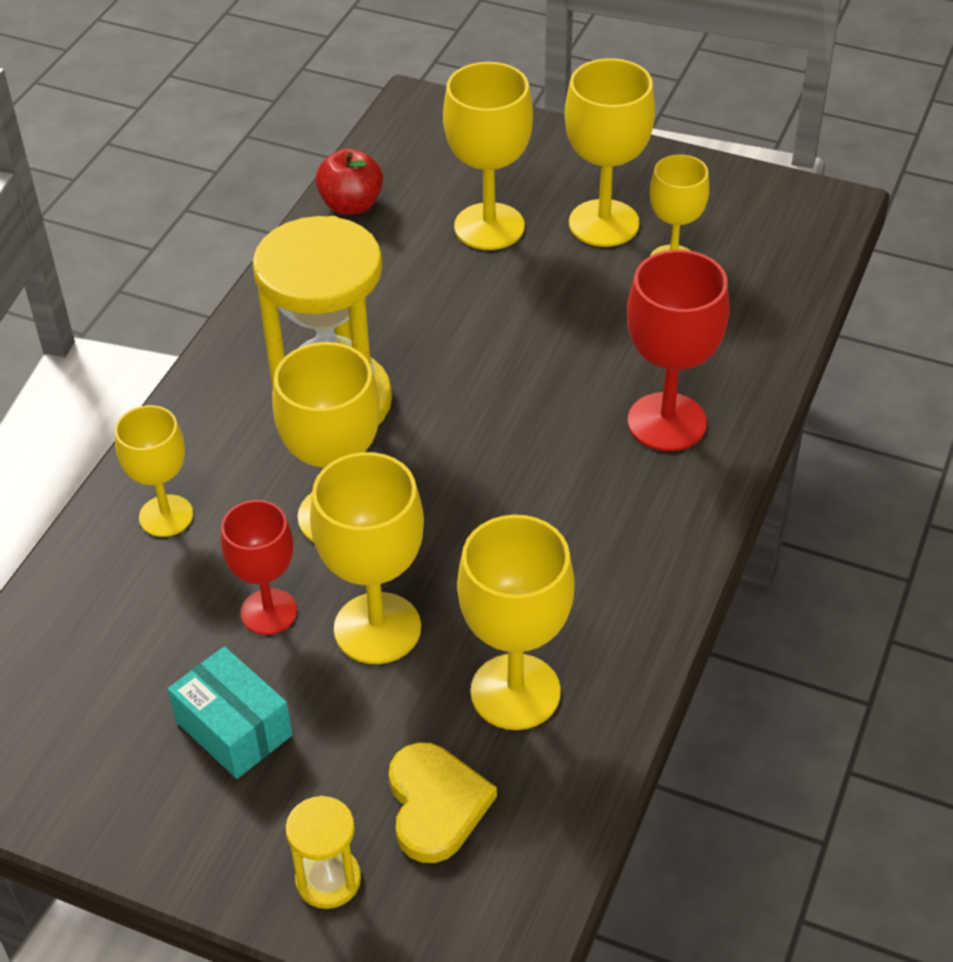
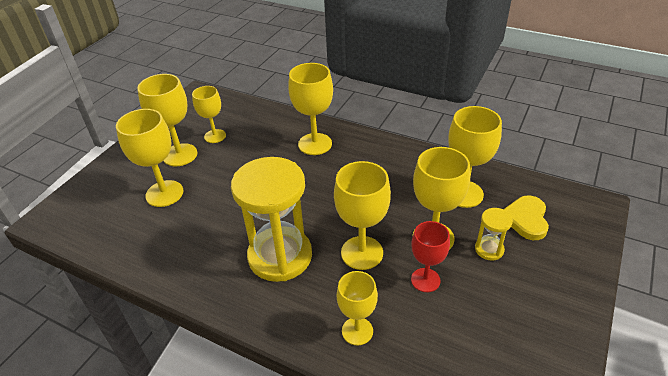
camera: 85 degrees left, 5 degrees down
(234, 728) = (500, 292): turquoise box -> none
(328, 879) = (573, 254): yellow hourglass -> yellow hourglass (489, 249)
(351, 205) = (119, 249): red apple -> none
(436, 805) = (526, 219): yellow heart -> yellow heart turned 75 degrees counterclockwise
(667, 422) = (315, 144): red goblet -> yellow goblet

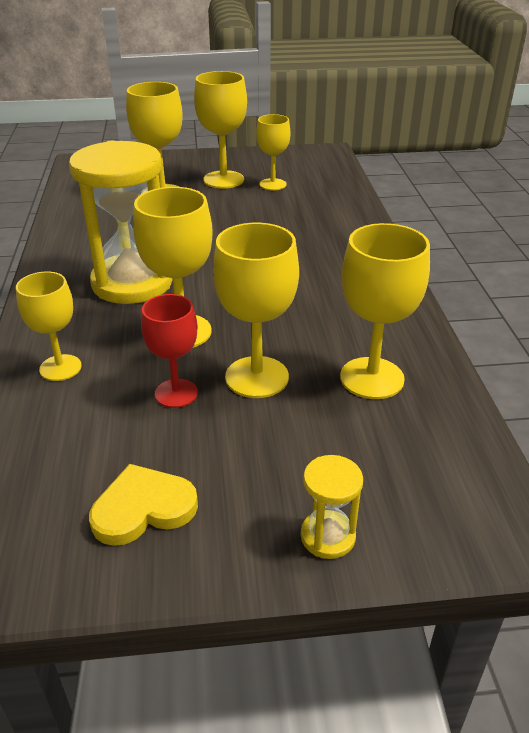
camera: 55 degrees right, 5 degrees down
(315, 144) = (332, 240): yellow goblet -> none
(489, 249) = (280, 433): yellow hourglass -> yellow hourglass (327, 536)
(526, 219) = (382, 454): yellow heart -> yellow heart (143, 508)

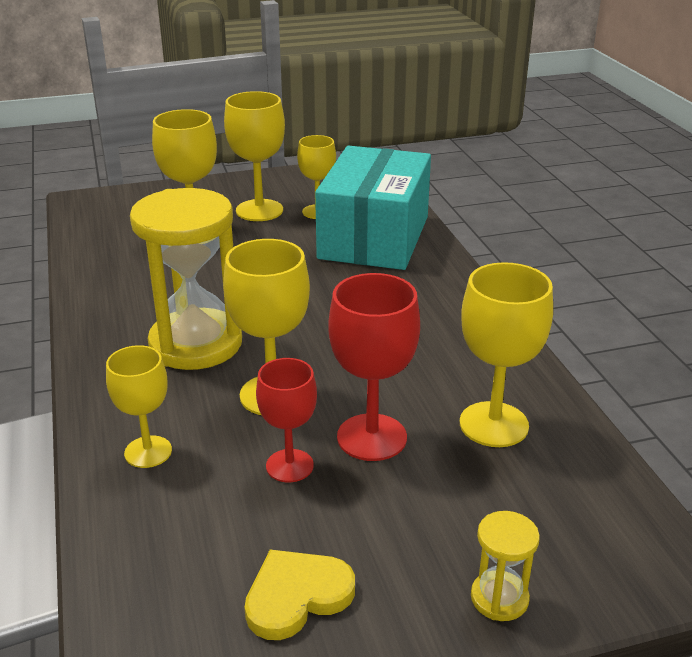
camera: 10 degrees left, 5 degrees down
(257, 377) = (371, 437): yellow goblet -> red goblet
(315, 209) = (374, 237): none -> turquoise box

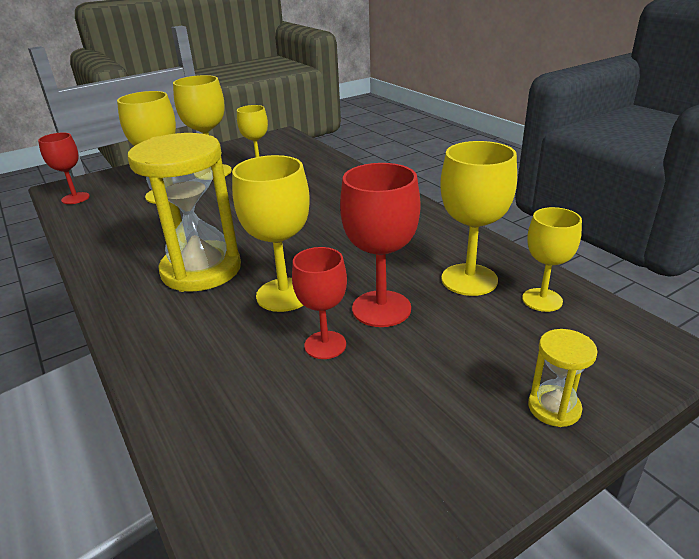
camera: 15 degrees left, 0 degrees up
(93, 219) = (75, 198): none -> red goblet
(148, 452) = (194, 362): yellow goblet -> yellow goblet (542, 300)
(297, 596) = (386, 452): yellow heart -> none
(374, 237) = (309, 175): turquoise box -> none

